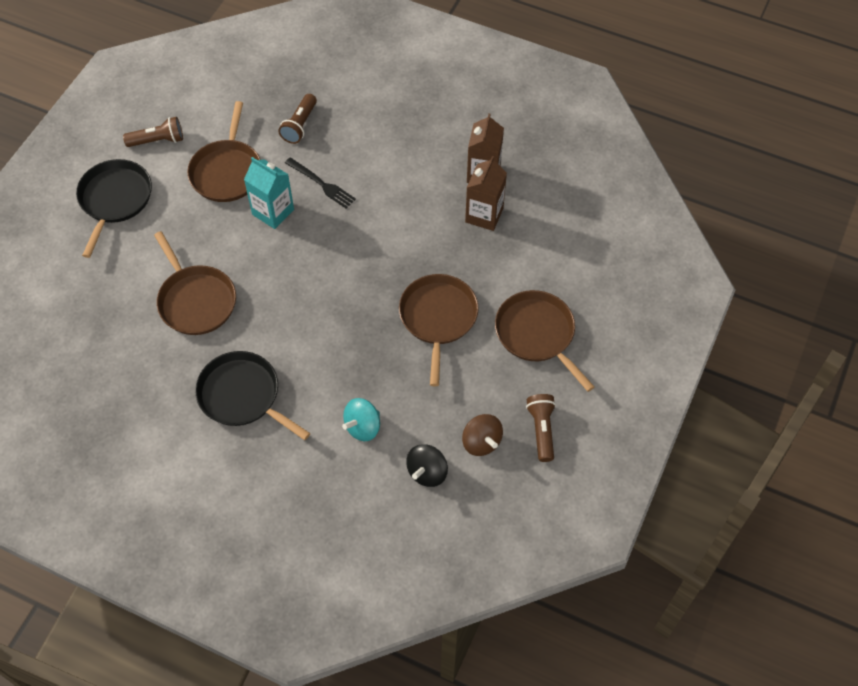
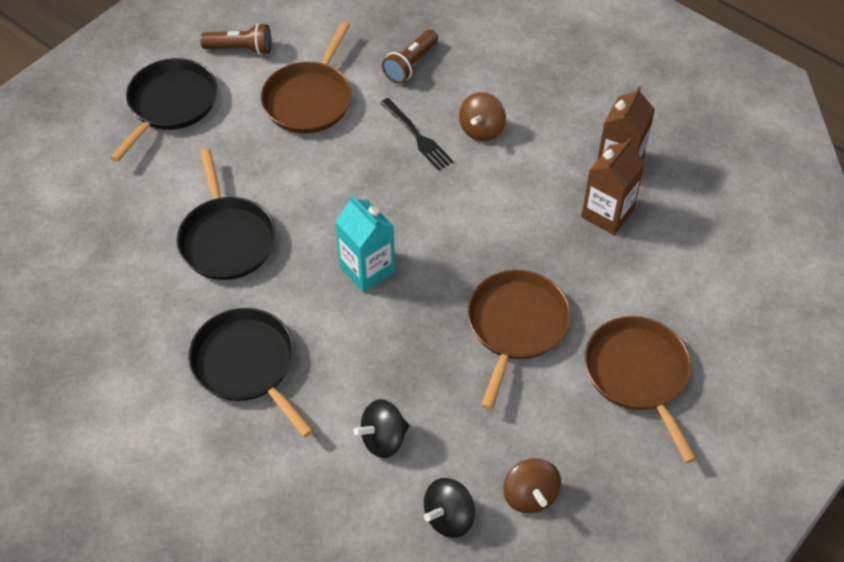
camera: 15 degrees right, 5 degrees down
(195, 300) = (226, 239): brown pan -> black pan
(273, 212) = (349, 156): turquoise carton -> turquoise carton (367, 269)
(363, 427) = (383, 439): turquoise spinning top -> black spinning top
(371, 168) = (481, 130): none -> brown spinning top
(541, 430) = (613, 499): brown flashlight -> none

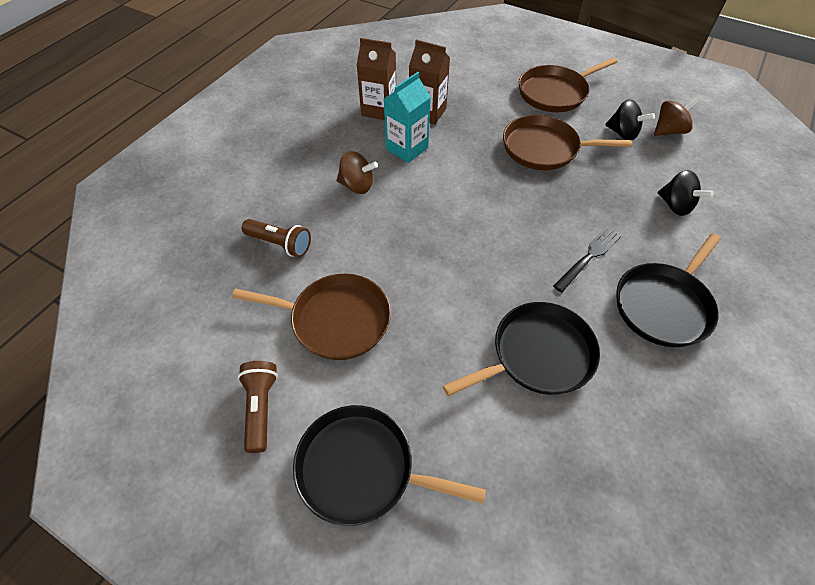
camera: 100 degrees left, 0 degrees up
(367, 269) = (529, 239): turquoise carton -> turquoise carton (407, 148)
(418, 137) = (372, 226): black fork -> black fork (589, 256)
(449, 517) = (709, 165): black spinning top -> black spinning top (622, 133)

